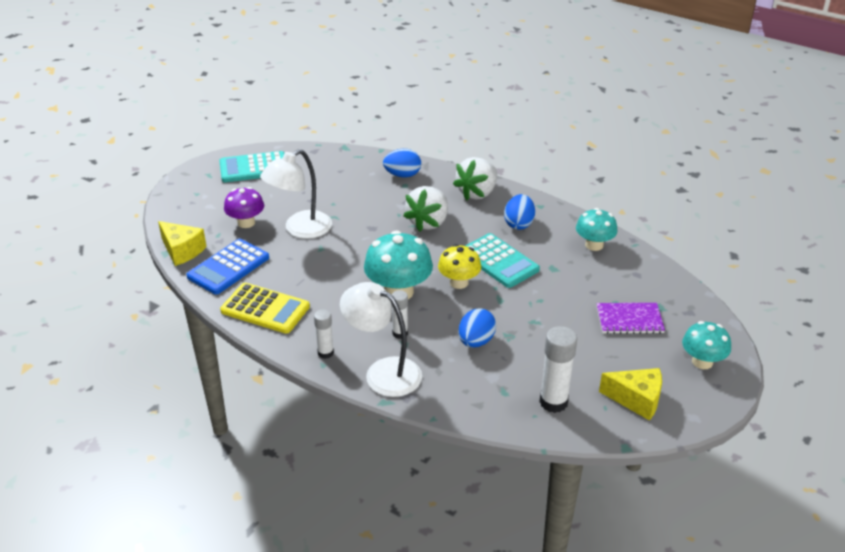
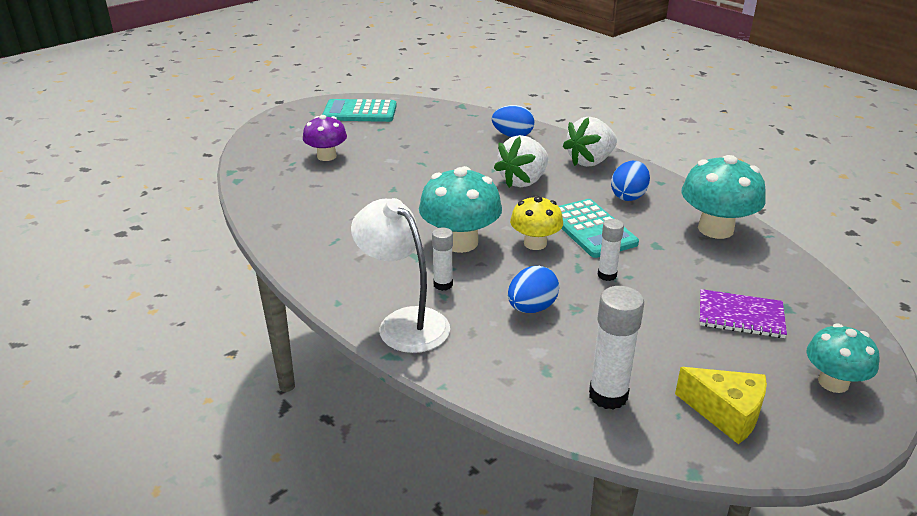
camera: 15 degrees right, 5 degrees down
(182, 251) = (248, 172): yellow cheese -> none
(228, 267) = (286, 193): blue calculator -> none
(265, 309) = (303, 237): yellow calculator -> none
(300, 229) = (379, 169): white lamp -> none
(325, 353) = (347, 291): white glue stick -> white glue stick (607, 275)
(594, 245) = (715, 229): turquoise mushroom -> turquoise mushroom, size x1.56

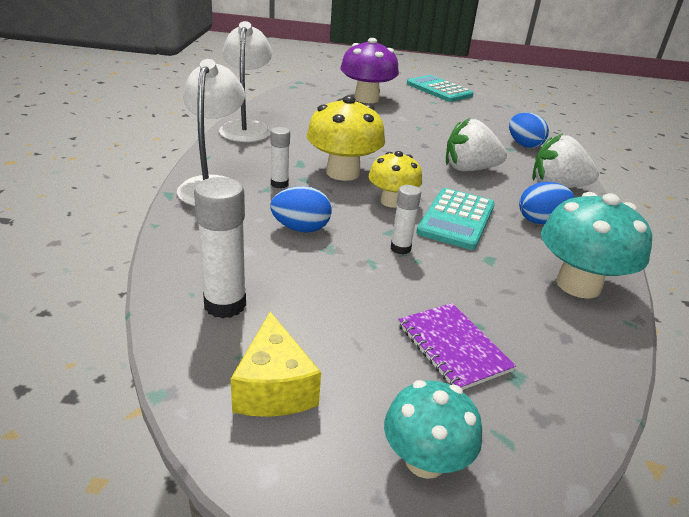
camera: 45 degrees right, 0 degrees up
(301, 251) = (246, 128): none -> white lamp
(326, 156) = (366, 99): purple mushroom -> purple mushroom, size x1.56
(460, 242) = (343, 173): turquoise mushroom -> yellow mushroom

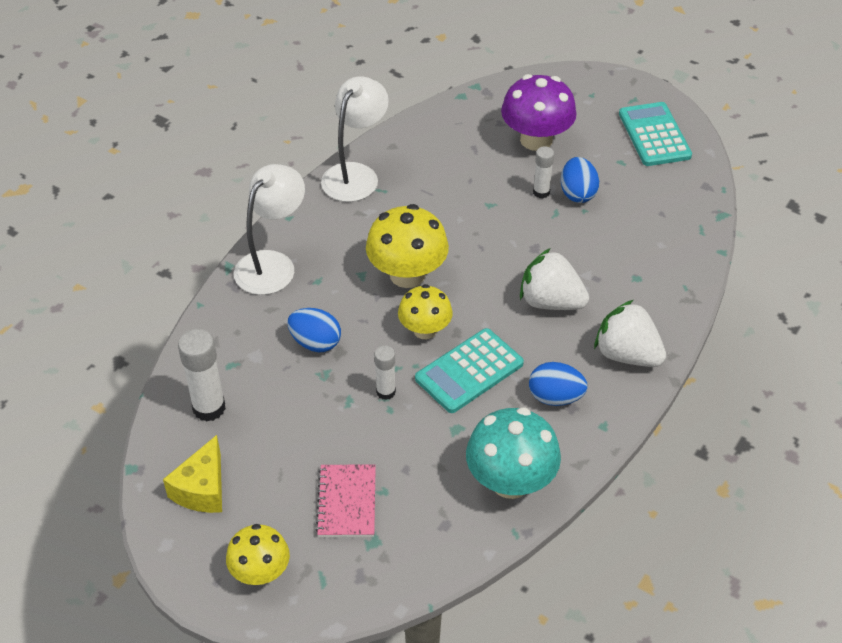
camera: 30 degrees right, 15 degrees up
(279, 184) = (334, 277): white glue stick -> white glue stick (541, 192)
(425, 460) = (260, 572): turquoise mushroom -> yellow mushroom
(453, 347) = (347, 502): purple notebook -> pink notebook
(524, 145) = (661, 275): blue egg -> blue egg (577, 193)

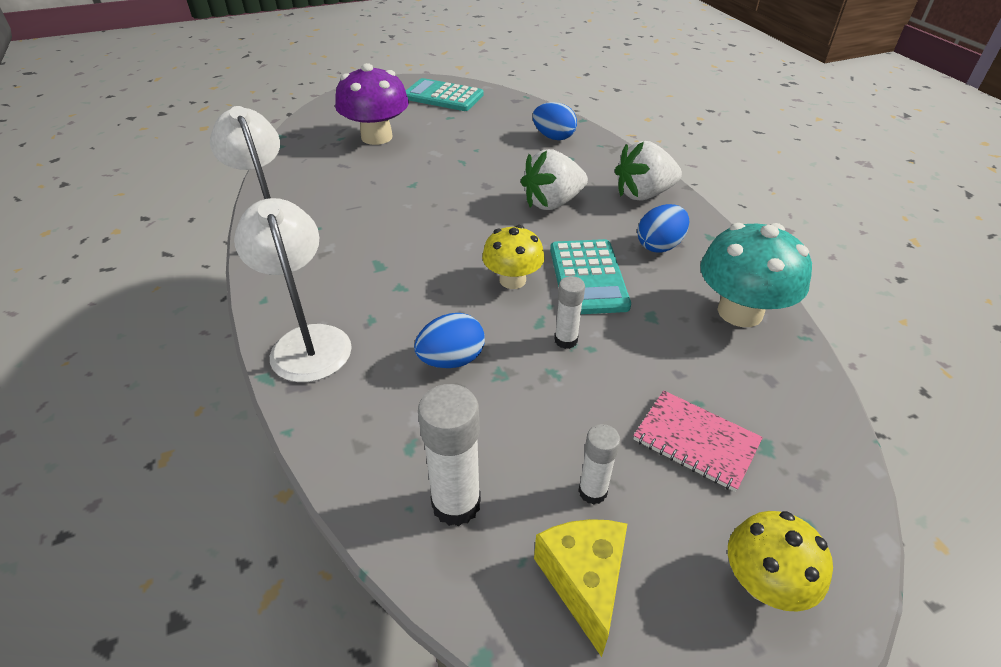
camera: 55 degrees left, 5 degrees down
(202, 489) = (584, 581): yellow cheese -> yellow cheese turned 150 degrees counterclockwise
(407, 274) = (434, 260): yellow mushroom -> none
(541, 192) = (433, 158): white glue stick -> white glue stick (592, 491)
(577, 193) = (455, 145): blue egg -> blue egg (553, 137)

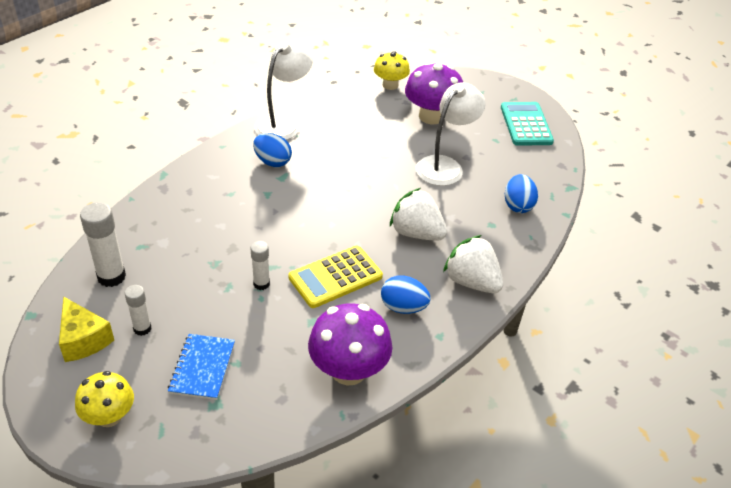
camera: 60 degrees right, 0 degrees up
(307, 341) = (198, 177): white lamp -> white lamp (445, 166)
(451, 360) = (215, 239): blue egg -> blue egg (272, 162)
(512, 280) = (307, 241): yellow mushroom -> yellow mushroom (390, 85)
(584, 581) = (83, 340): yellow cheese -> yellow cheese turned 90 degrees clockwise
(587, 277) = (335, 277): turquoise calculator -> yellow calculator
(696, 441) = (202, 368): pink notebook -> blue notebook
(740, 312) = (348, 370): turquoise mushroom -> purple mushroom

